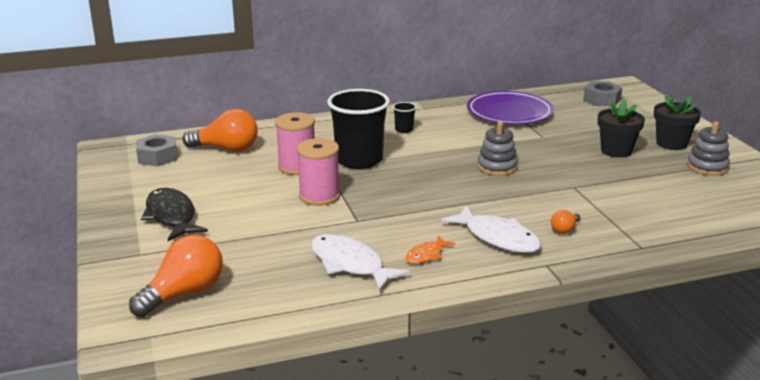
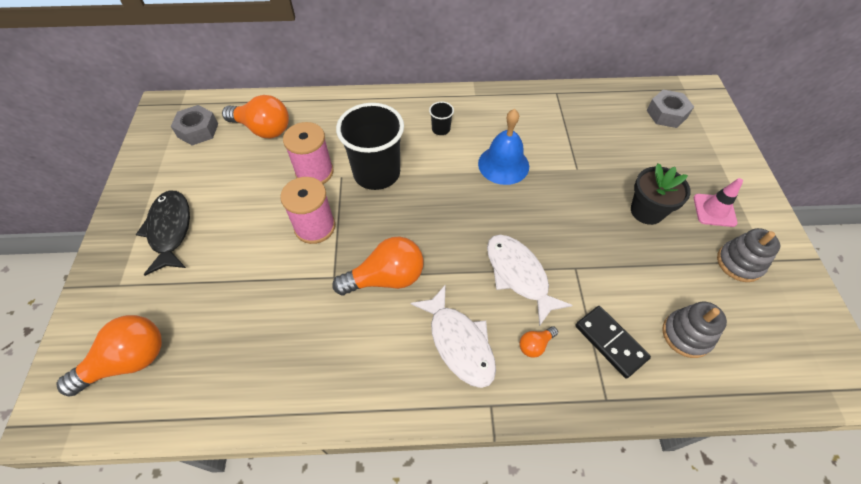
camera: 15 degrees right, 30 degrees up
(350, 264) = (296, 352): white fish -> white fish (518, 275)
(407, 214) = (386, 278): none -> orange light bulb
(426, 255) = (375, 355): orange fish -> none
(475, 142) = (503, 164): none -> blue bell
(497, 167) = (508, 214): grey stacking toy -> grey stacking toy (686, 335)
(509, 113) = (558, 119): purple plate -> none
(627, 219) = (610, 342): none -> black domino
(671, 144) = (714, 210): black flower pot -> pink traffic cone

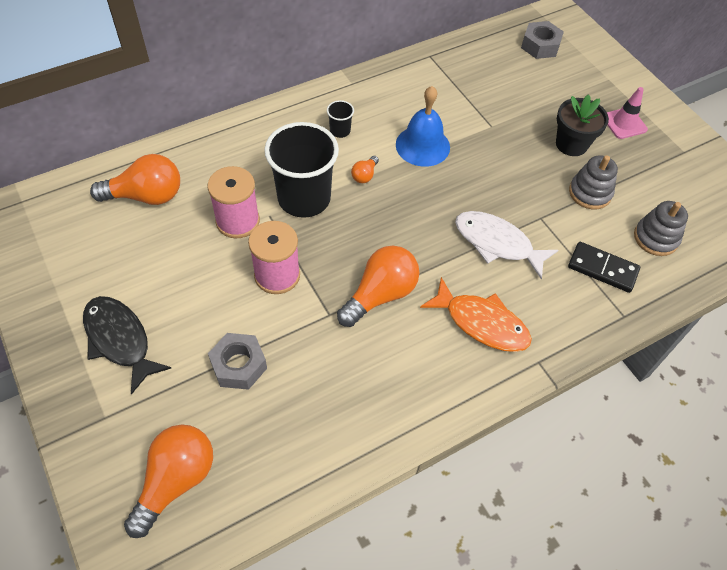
camera: 30 degrees left, 0 degrees up
(198, 130) = (68, 224): grey nut -> grey nut (239, 365)
(459, 343) = (481, 323): white fish -> orange fish
(535, 345) = (545, 297): orange light bulb -> orange light bulb (364, 175)
(739, 263) = (665, 162): grey stacking toy -> grey stacking toy (590, 193)

